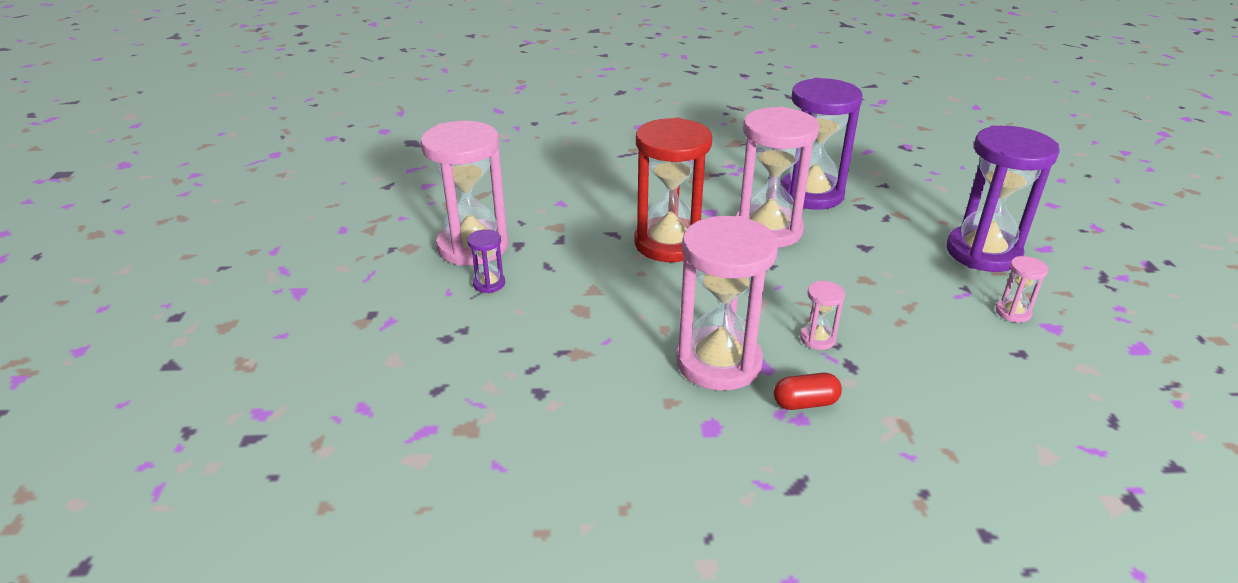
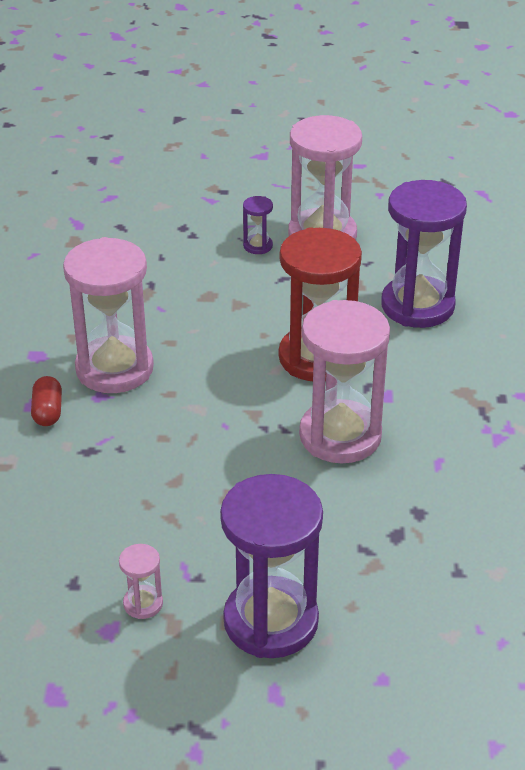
camera: 95 degrees right, 5 degrees up
(811, 194) = (429, 490): purple hourglass -> purple hourglass (417, 306)
(817, 339) = (132, 436): pink hourglass -> none

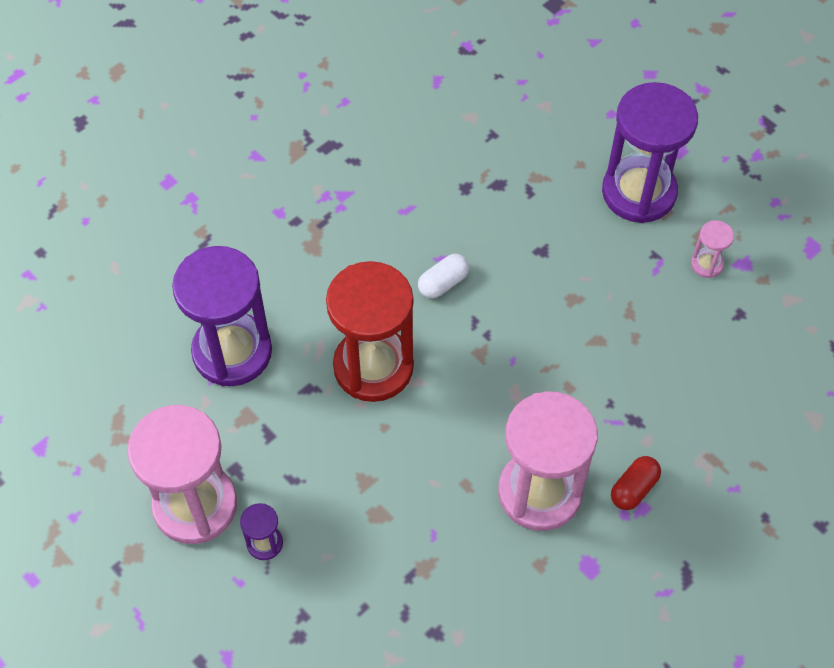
camera: 135 degrees left, 20 degrees up
(340, 436) = (443, 283): pink hourglass -> white capsule

